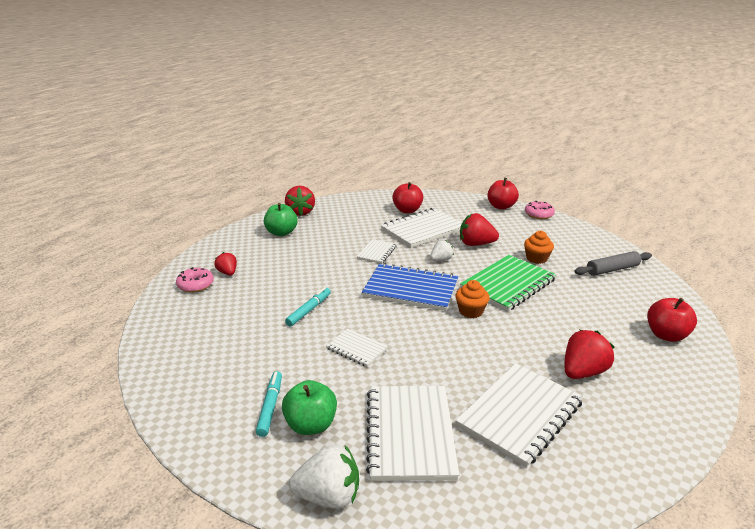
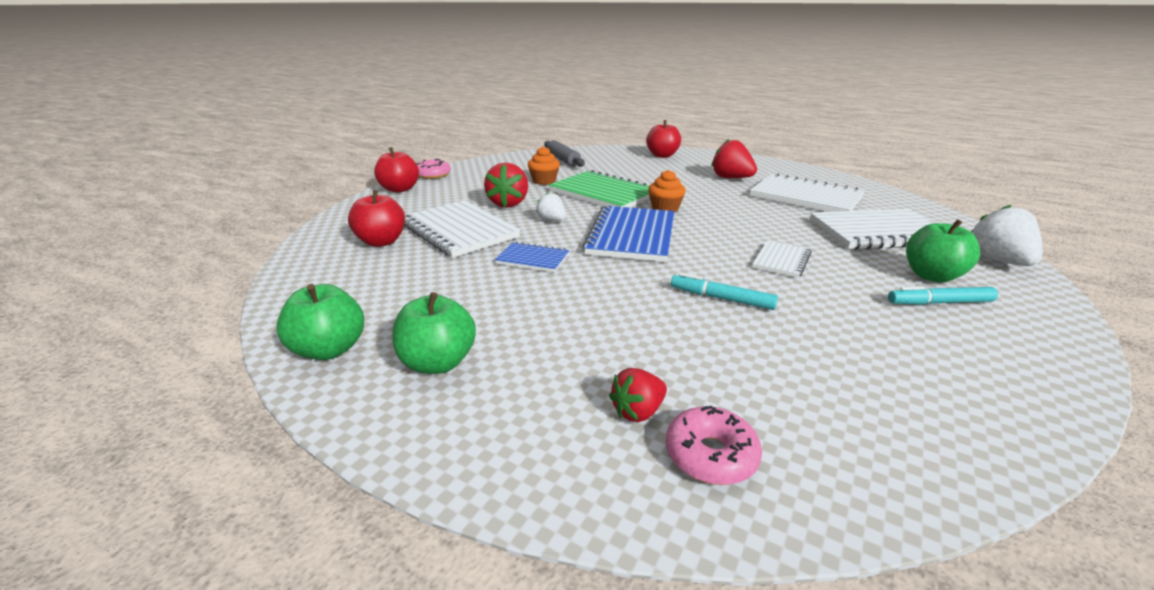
camera: 95 degrees left, 0 degrees up
(300, 212) = (330, 349): red strawberry -> green apple
(377, 252) = (532, 259): white notebook -> blue notebook

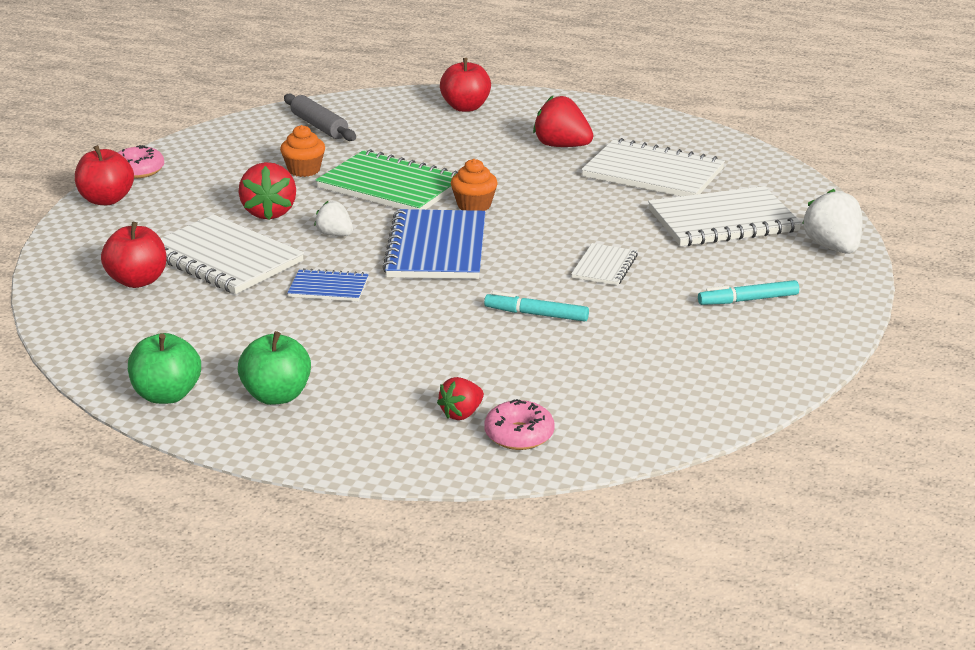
camera: 10 degrees left, 0 degrees up
(931, 276) = (755, 272): green apple -> none

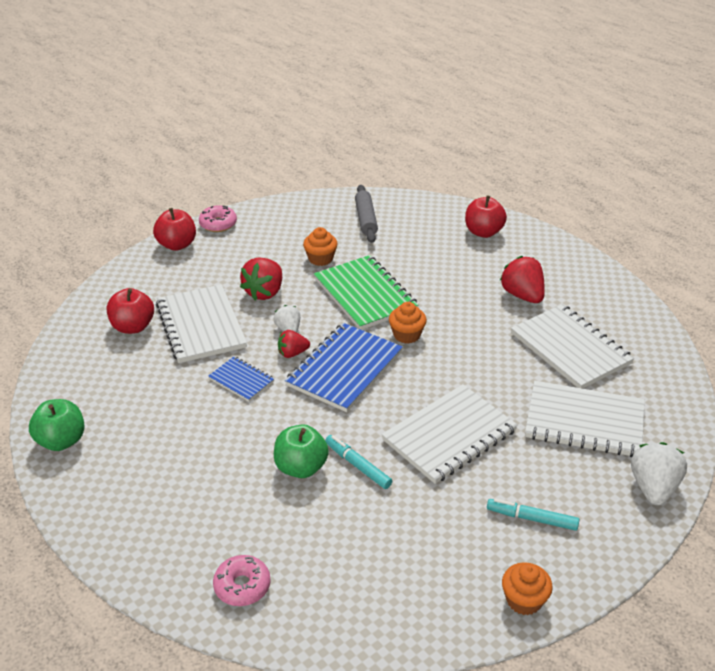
camera: 30 degrees right, 10 degrees up
(276, 396) = (123, 471): green apple -> green apple (301, 467)
(461, 414) = (222, 545): red strawberry -> red strawberry (292, 353)
(604, 266) = (449, 435): white notebook -> white notebook, size x1.93
(800, 355) = (524, 600): none -> orange cupcake

